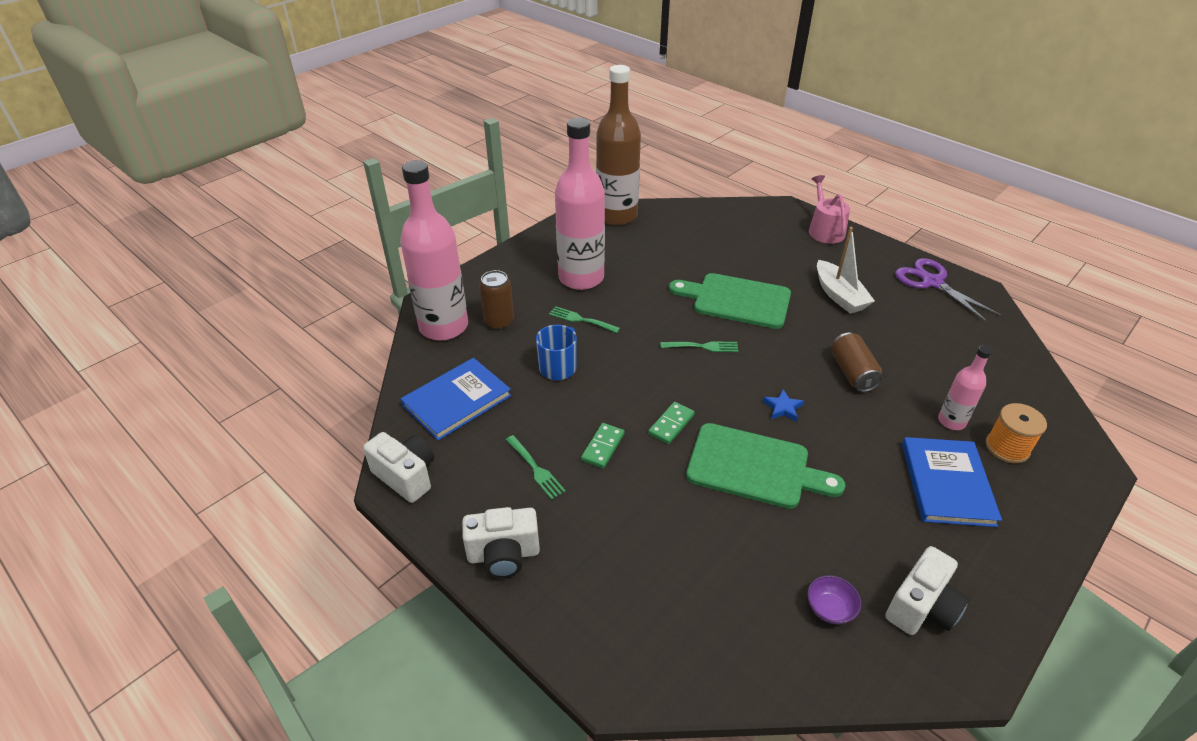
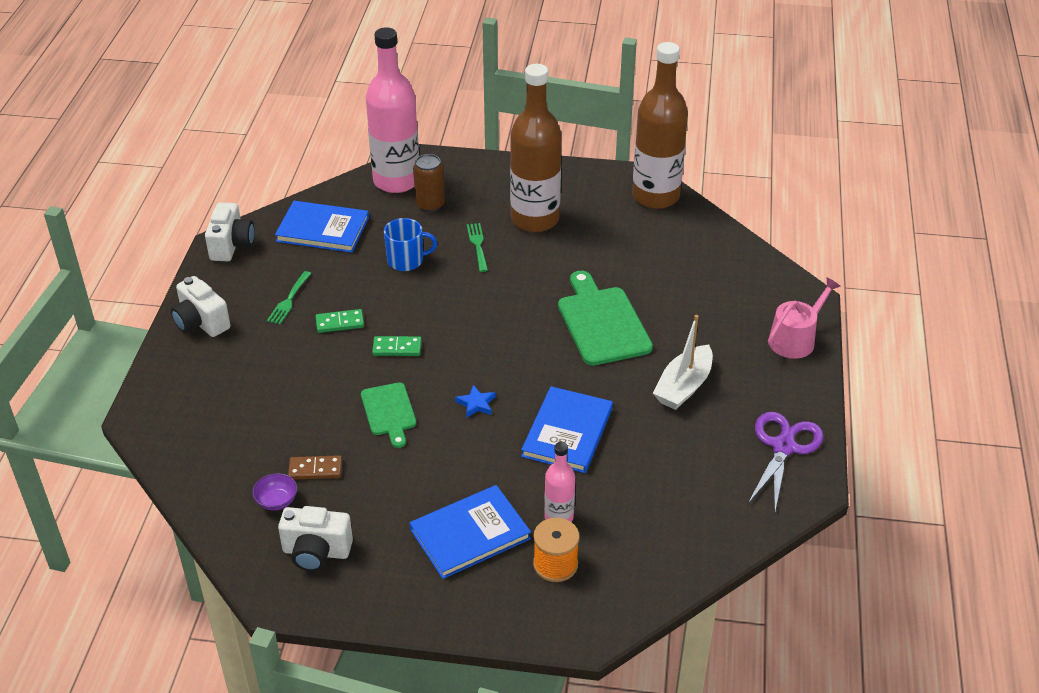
camera: 55 degrees right, 0 degrees up
(581, 278) = (535, 219): pink bottle -> brown bottle
(703, 347) = (512, 327): green fork -> none
(754, 467) = (389, 412): green cutting board -> green cutting board, size x0.60
(800, 556) = (315, 469): none -> brown domino
(852, 373) = (567, 432): brown can -> blue book

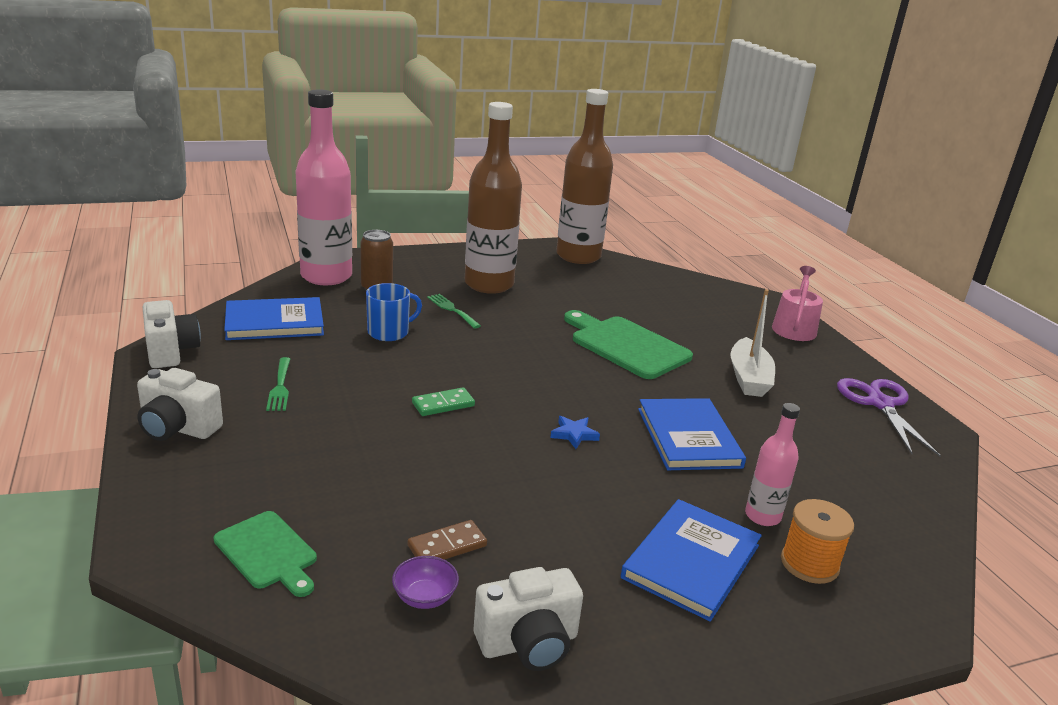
camera: 30 degrees left, 15 degrees down
(340, 323) = (358, 395): green domino -> none
(389, 412) = (486, 464): green cutting board -> green cutting board (268, 553)

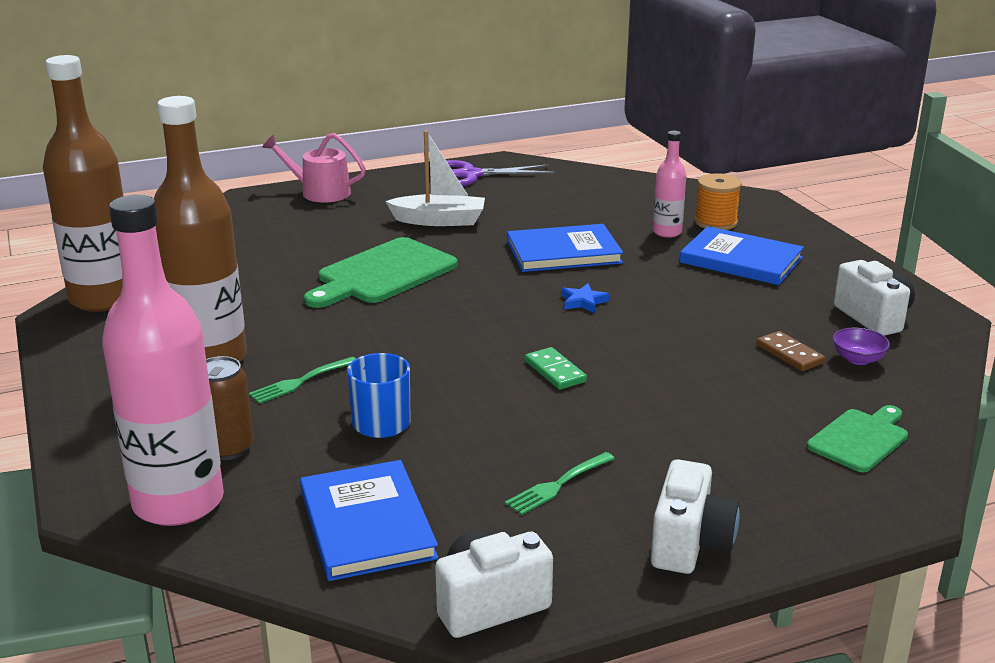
camera: 90 degrees left, 0 degrees up
(280, 387) = (557, 485): green fork -> green fork turned 150 degrees clockwise

